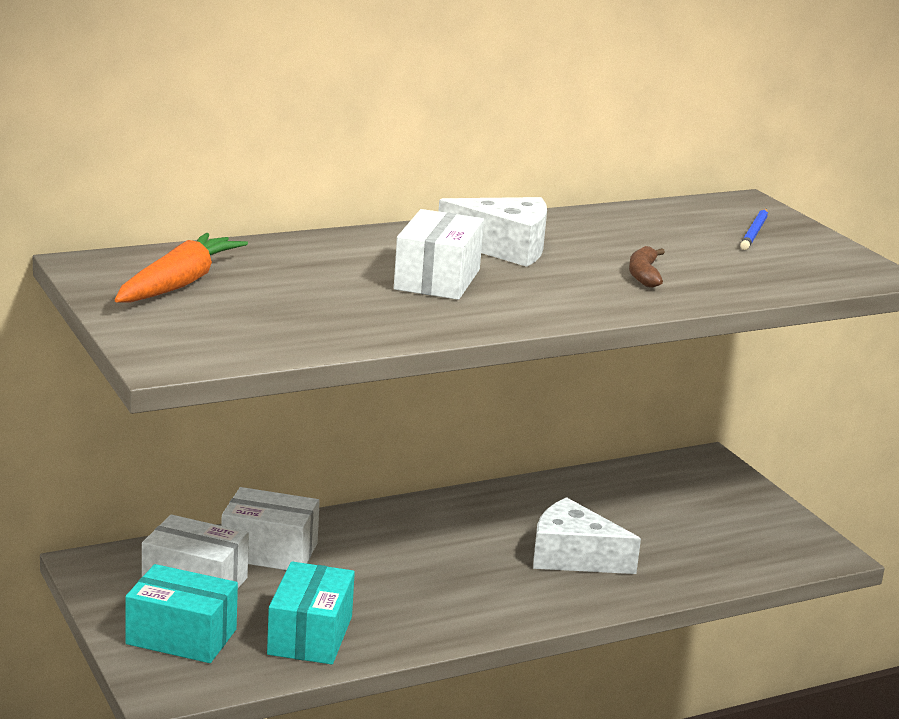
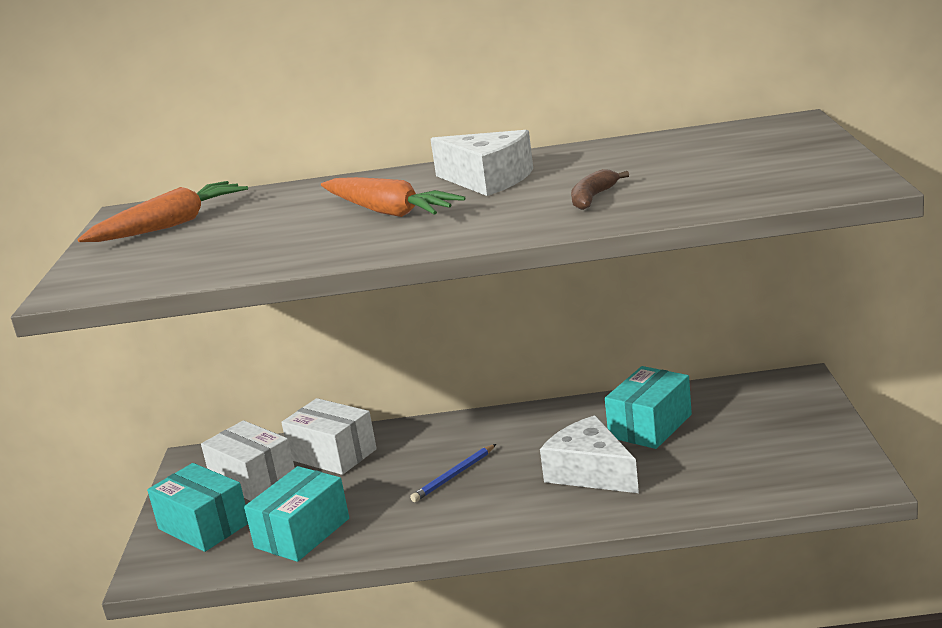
camera: 30 degrees right, 0 degrees up
(437, 279) = (388, 211): white box -> orange carrot
(597, 508) = (650, 426): none -> turquoise box
(754, 232) = (764, 150): blue pencil -> blue pencil (454, 475)

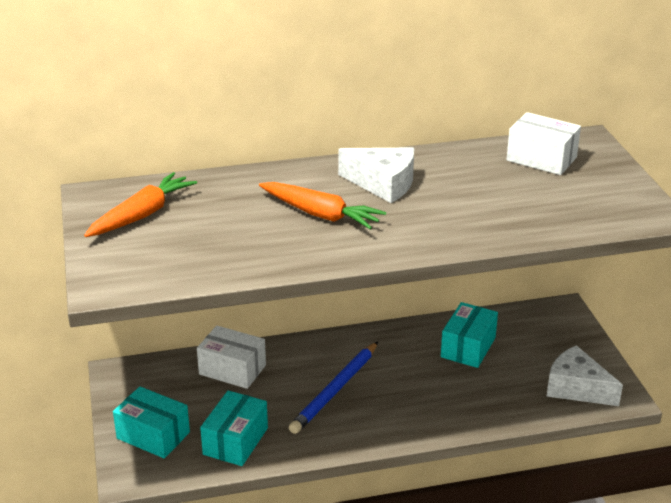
camera: 15 degrees left, 10 degrees up
(253, 479) = (176, 392): white box -> white box (541, 159)
(454, 475) = (335, 390): blue pencil -> blue pencil, size x1.80
(590, 472) = (436, 388): white cheese -> white cheese (576, 388)
(593, 198) = (473, 213): brown banana -> none

